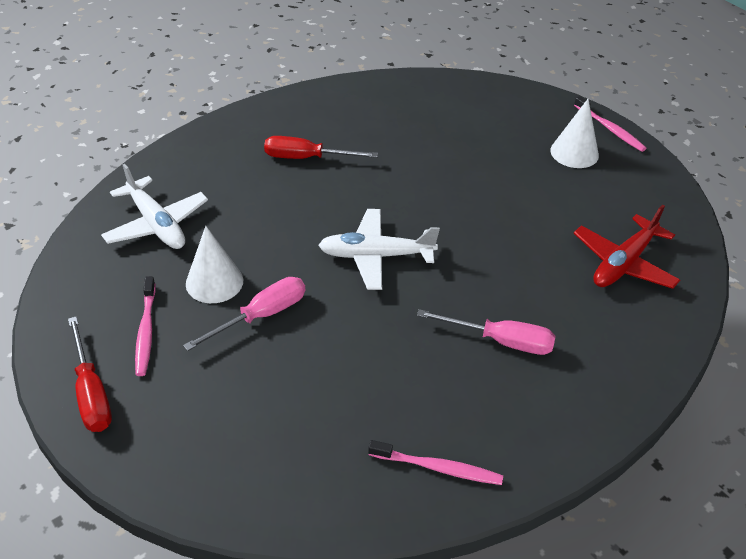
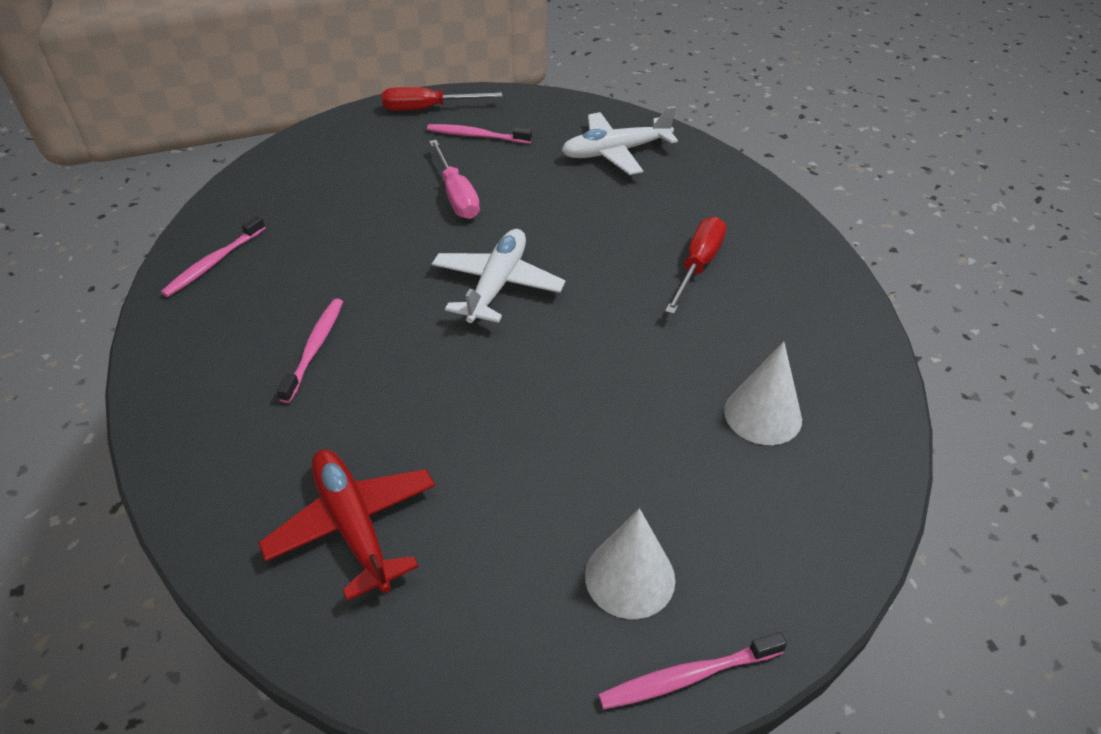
camera: 110 degrees right, 0 degrees up
(214, 282) = (516, 175): white cone -> white cone (763, 414)
(500, 341) = (314, 348): pink screwdriver -> pink toothbrush

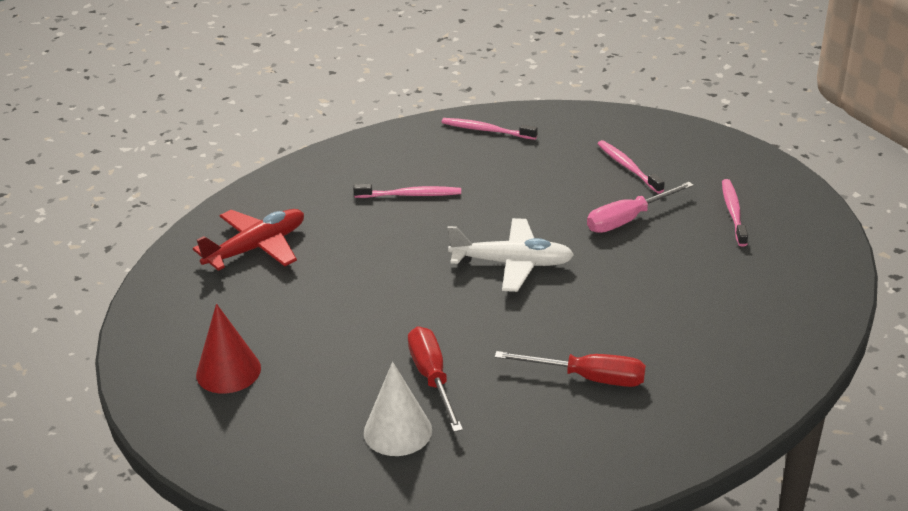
camera: 80 degrees right, 10 degrees down
(428, 109) = (763, 176): red screwdriver -> red screwdriver (432, 378)
(615, 152) = (759, 303): white plane -> none
(630, 577) = (228, 371): white cone -> red cone
(688, 676) = (155, 405): pink toothbrush -> pink toothbrush (628, 167)

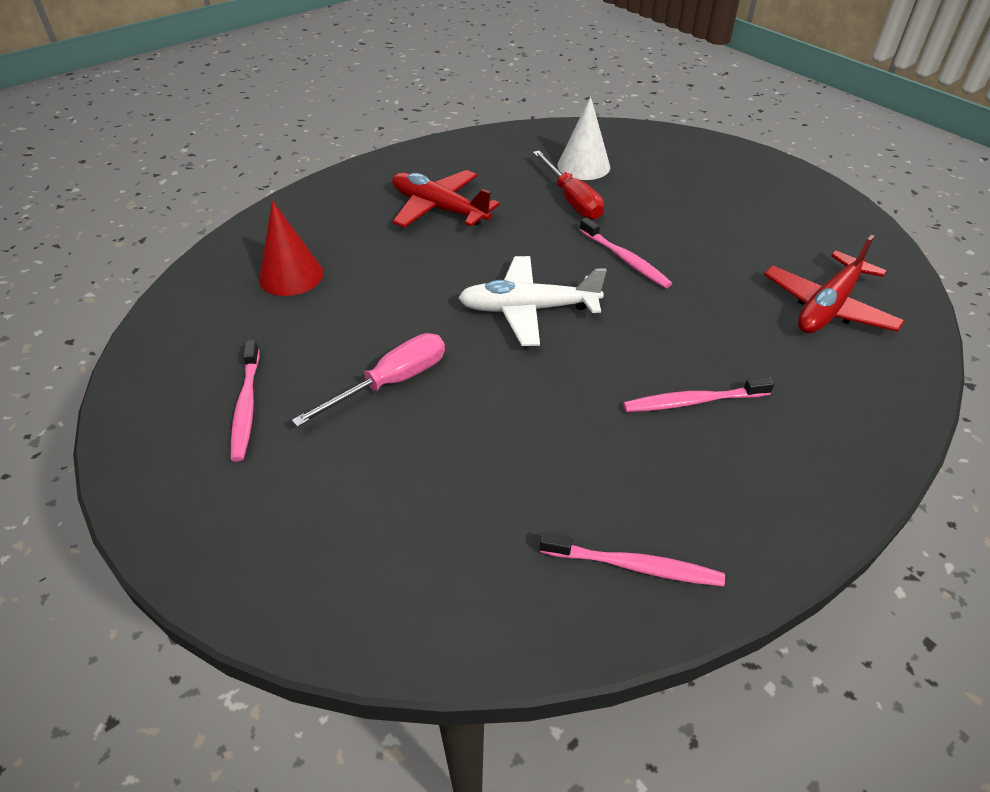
camera: 170 degrees right, 10 degrees up
(228, 371) = (746, 193): red cone -> red cone (291, 276)
(588, 378) = (439, 209): red screwdriver -> red plane
(628, 167) = (382, 486): pink toothbrush -> pink toothbrush (625, 259)

